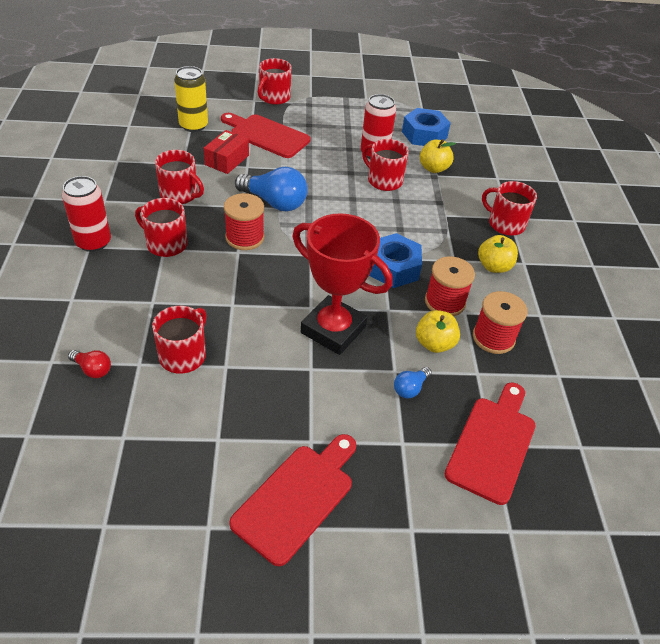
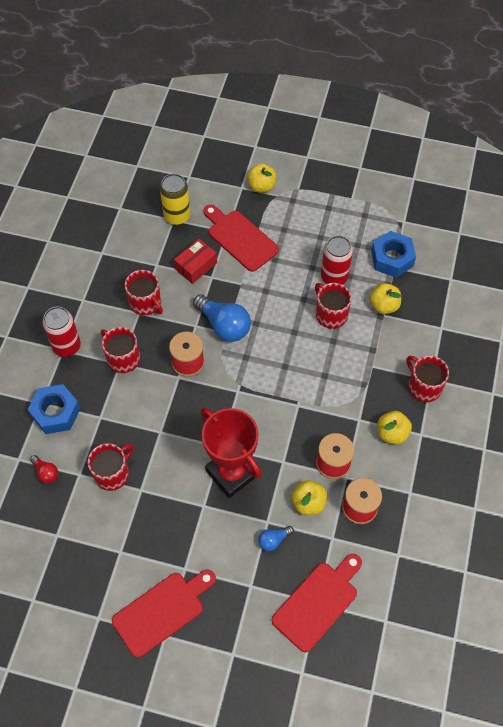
camera: 20 degrees right, 15 degrees up
(274, 97) = (261, 186): red mug -> yellow apple
(393, 268) = (303, 418): blue nut -> blue nut (55, 413)

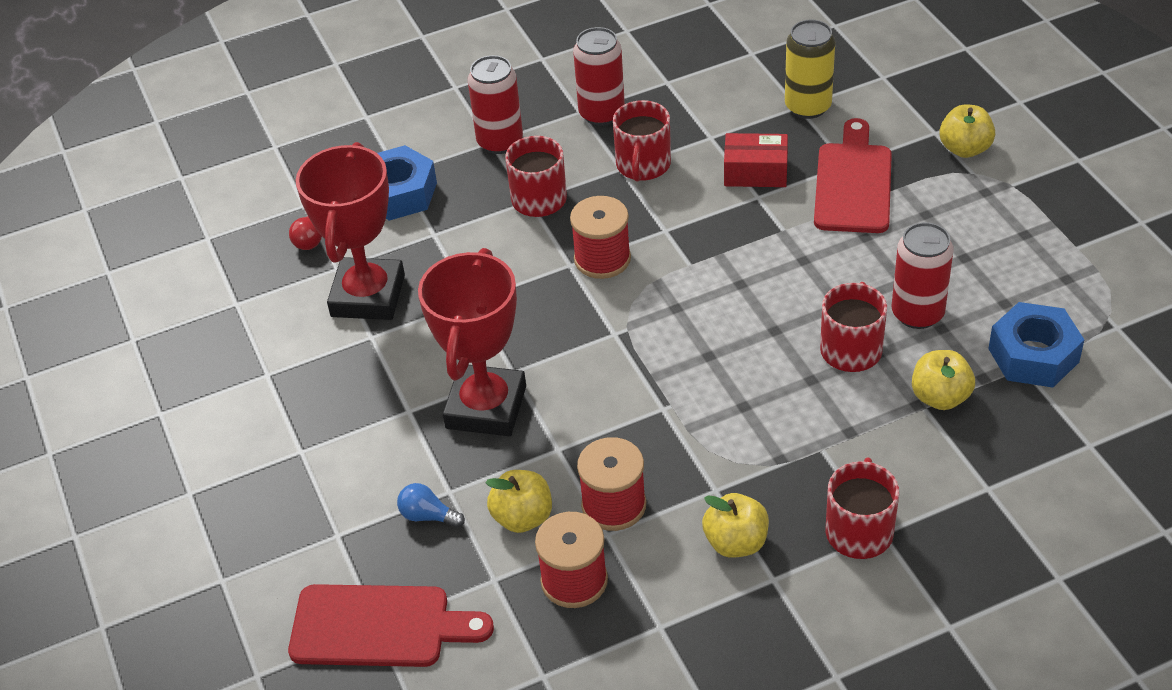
camera: 55 degrees right, 15 degrees down
(94, 293) = (601, 113): none -> red can
(112, 473) = (368, 296): red mug -> red trophy
(162, 611) = (221, 468): red cutting board -> none
(224, 325) = (698, 256): blue light bulb -> none

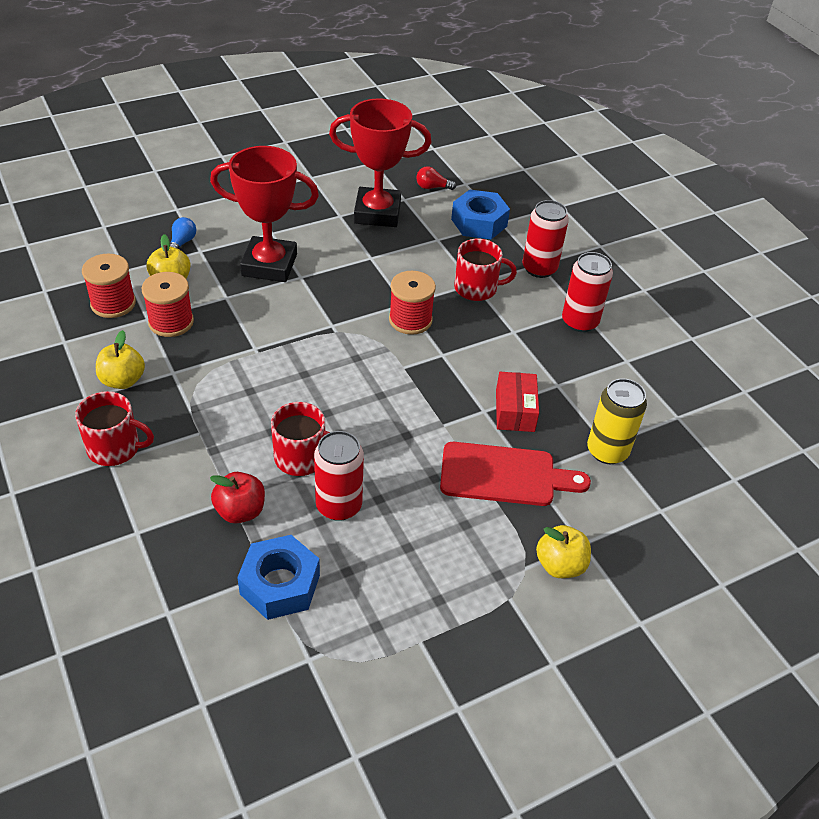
camera: 80 degrees right, 0 degrees up
(379, 627) = (103, 226): red cutting board -> none
(643, 165) = (518, 344): red mug -> none
(940, 397) = (240, 511): yellow apple -> red apple

